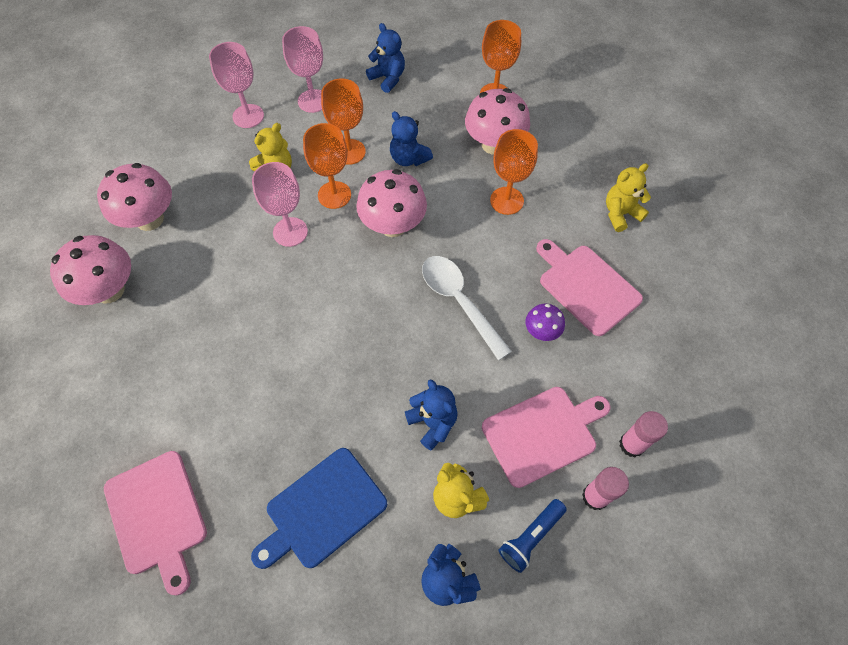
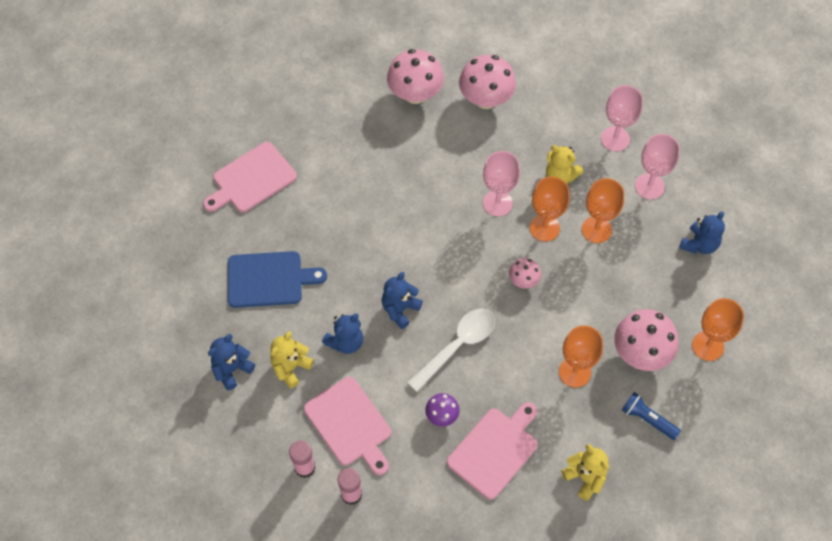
camera: 80 degrees right, 0 degrees up
(322, 510) = (269, 279): blue cutting board -> blue cutting board turned 135 degrees clockwise
(393, 225) = (523, 281): pink mushroom -> pink mushroom, size x0.52
(409, 158) = (602, 280): blue teddy bear -> blue teddy bear (400, 309)
(530, 537) = (268, 422): blue flashlight -> blue flashlight (647, 419)

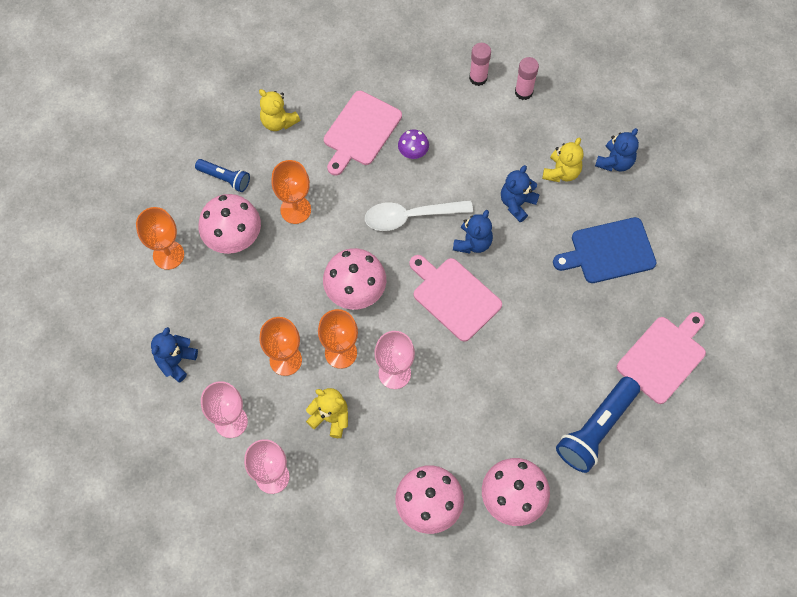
camera: 170 degrees right, 5 degrees up
(330, 132) = (596, 429): none -> blue flashlight
(350, 424) = (494, 132): pink cutting board -> pink cutting board (454, 297)
(457, 346) = (410, 216): white spoon -> white spoon turned 45 degrees clockwise
(523, 281) = (355, 291): pink mushroom -> pink mushroom, size x1.91

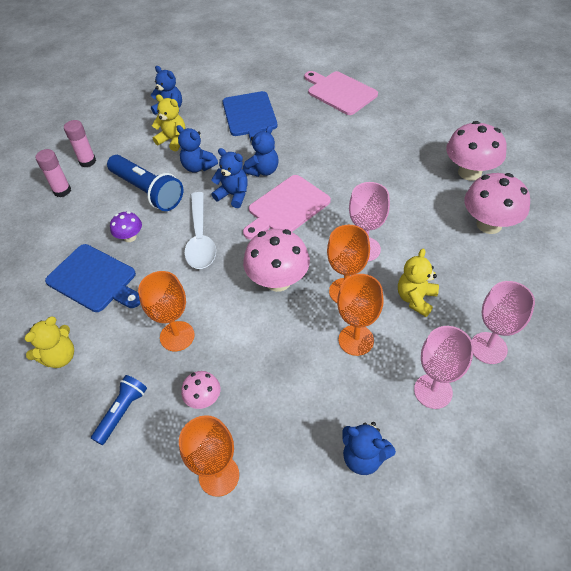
camera: 85 degrees left, 15 degrees down
(233, 238) = (204, 399): pink mushroom -> pink mushroom, size x0.52
(360, 131) = (94, 279): pink cutting board -> blue cutting board
(512, 270) = (263, 170): none -> blue teddy bear
(596, 429) = (402, 126): blue flashlight -> blue flashlight (147, 191)

